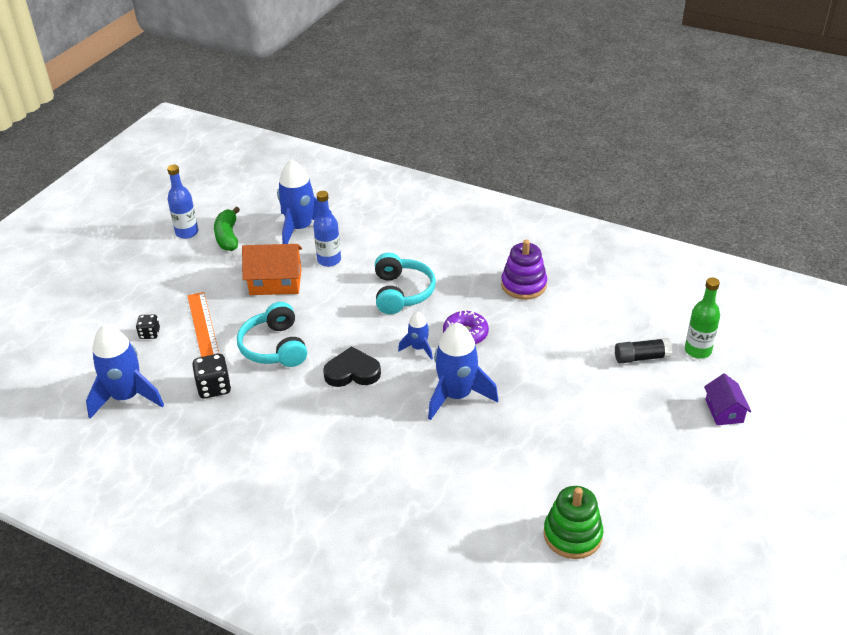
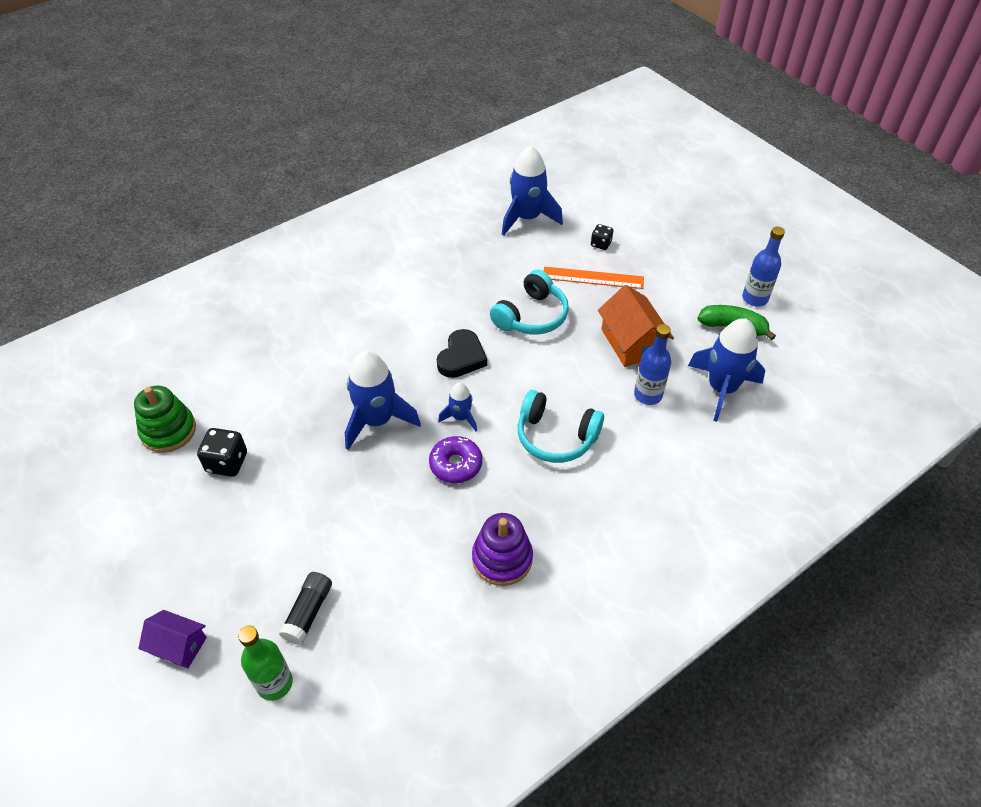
camera: 115 degrees right, 10 degrees up
(214, 387) = (504, 267): black dice -> black dice (227, 462)
(275, 282) = (631, 342): orange house -> orange house turned 45 degrees counterclockwise
(275, 347) = (531, 316): turquoise headphones -> turquoise headphones turned 120 degrees clockwise

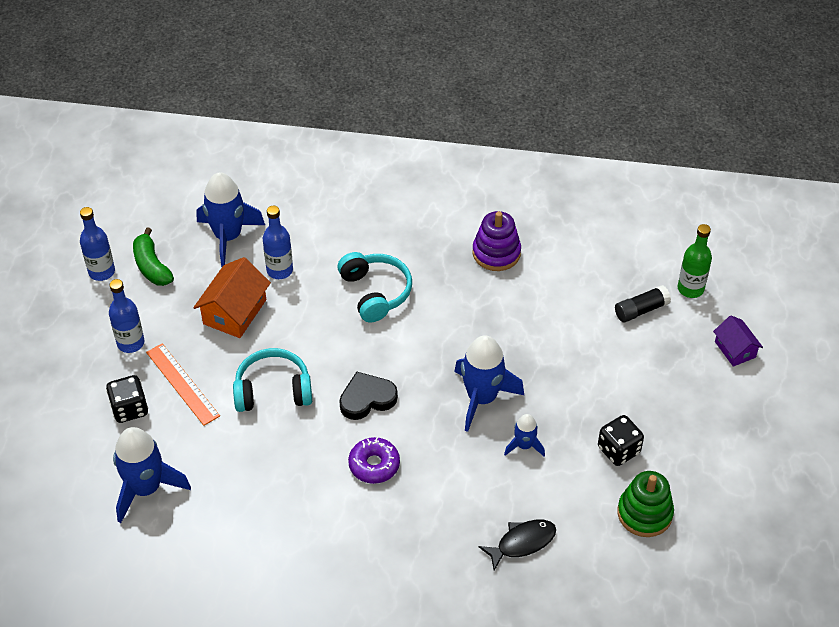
camera: 135 degrees left, 0 degrees up
(250, 350) = (522, 542): none -> black fish
(456, 464) = (461, 326): purple donut -> purple donut (374, 465)
(461, 417) = (421, 354): blue rocket -> blue rocket (524, 445)
(601, 244) = (129, 409): black dice -> black dice, size x1.60
(661, 275) = (130, 343): none -> blue bottle

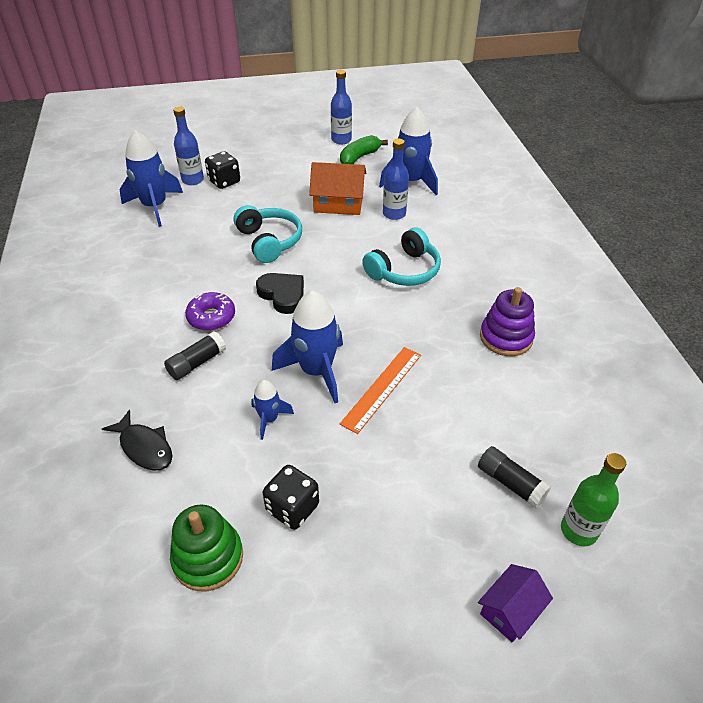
camera: 70 degrees right, 5 degrees down
(130, 343) = (284, 167): blue bottle -> blue bottle (193, 180)
(182, 384) = (256, 198): orange ruler -> orange ruler (382, 388)
(434, 488) = (197, 363): none -> black glue stick

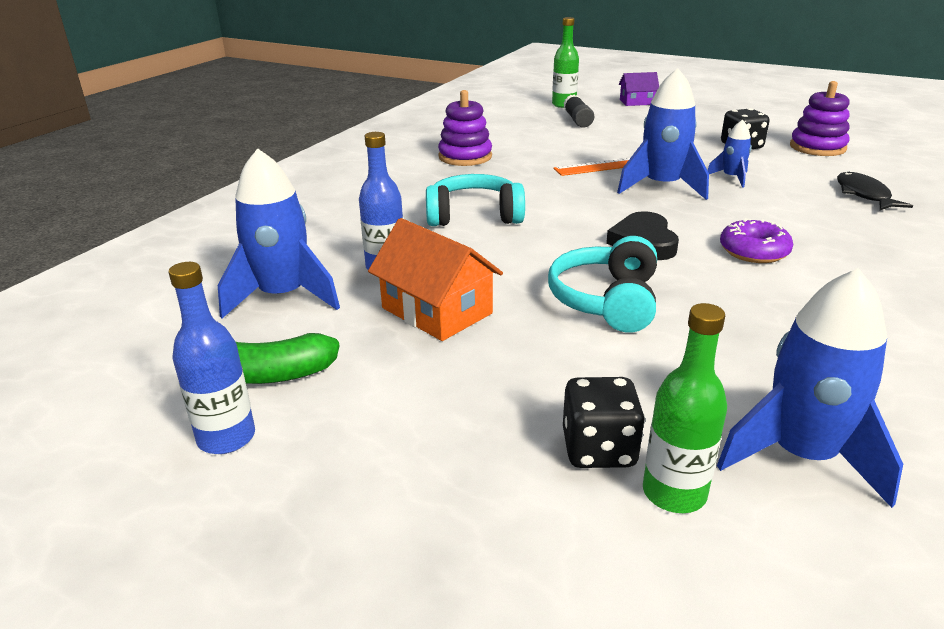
camera: 140 degrees left, 15 degrees down
(193, 180) = (674, 493): blue bottle -> green bottle
(197, 363) = (790, 224): black glue stick -> none
(208, 558) = (817, 147): green stacking toy -> purple stacking toy

